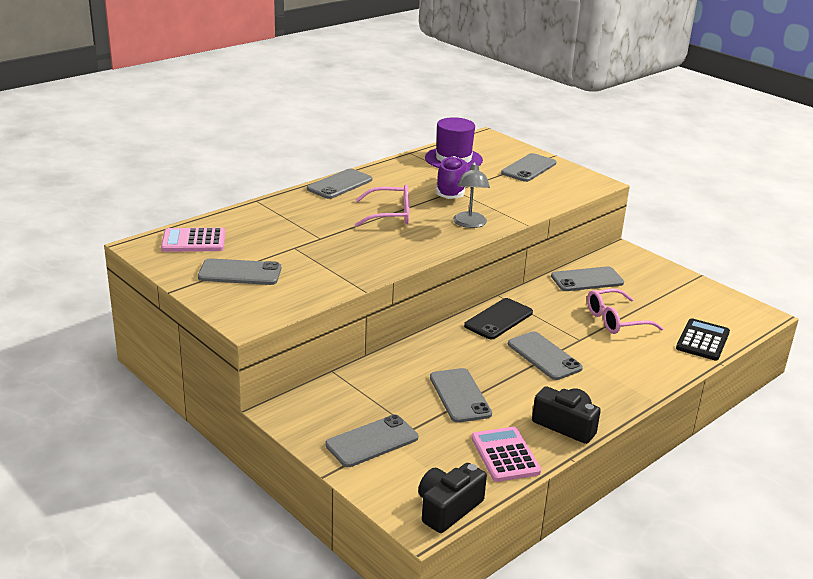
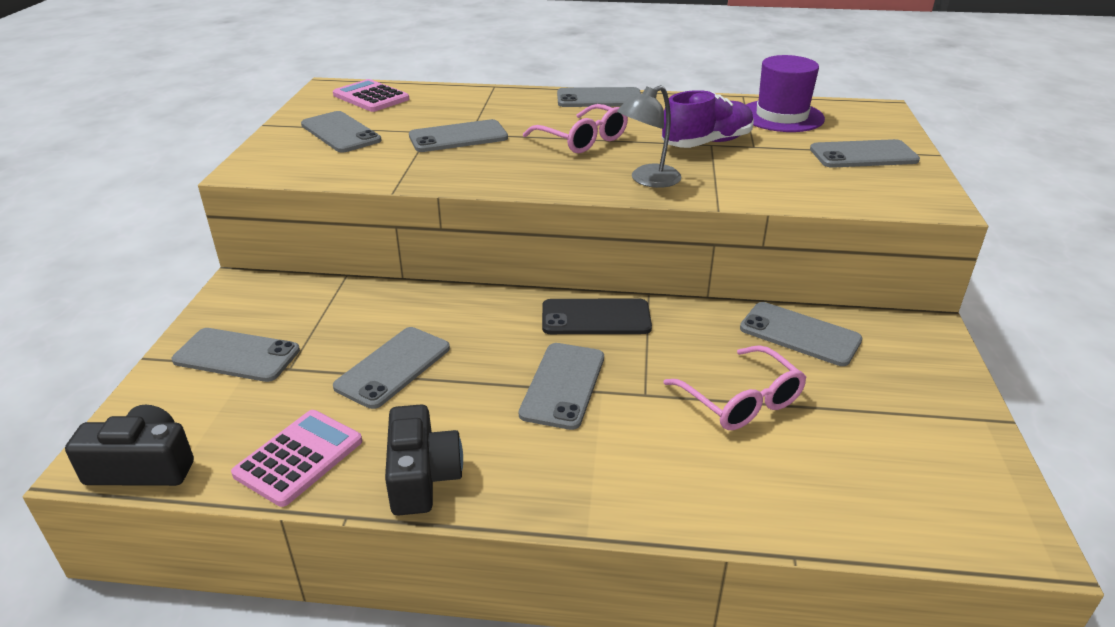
camera: 50 degrees right, 5 degrees up
(319, 243) = (458, 137): none -> grey phone
(615, 320) = (741, 401): pink glasses -> pink glasses turned 150 degrees counterclockwise
(702, 340) = (828, 507): black calculator -> none

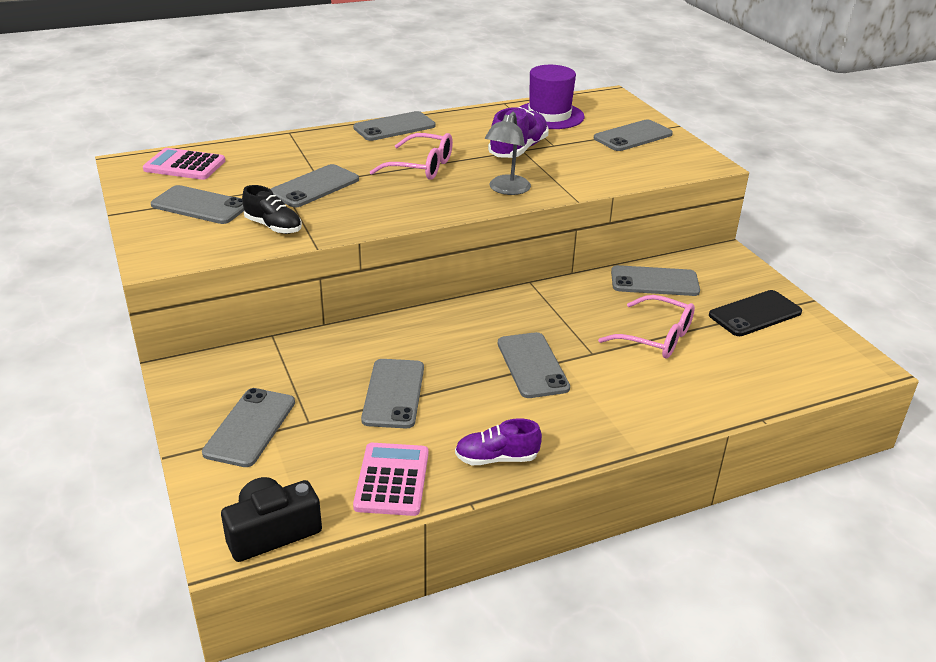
camera: 30 degrees left, 0 degrees up
(237, 355) = (250, 427): grey phone -> grey phone turned 60 degrees counterclockwise
(378, 164) = (273, 227): none -> black shoe
(422, 476) = (496, 458): black camera -> purple shoe
(596, 318) = (509, 310): black phone -> black phone (755, 314)

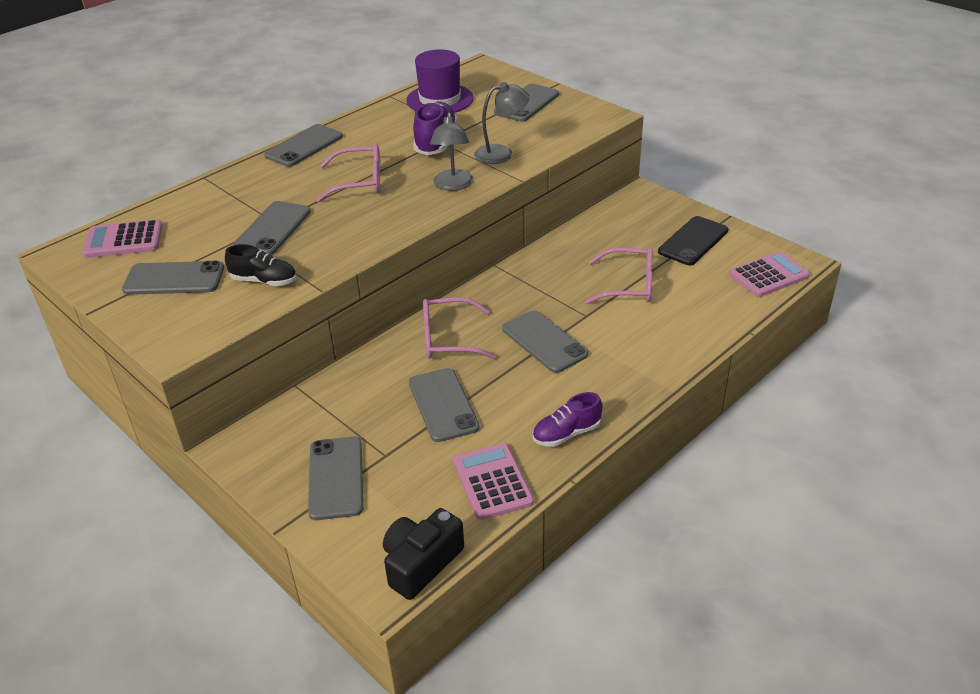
camera: 20 degrees left, 5 degrees up
(439, 336) = (448, 339): none -> pink glasses
(575, 173) = (501, 153): none -> grey lamp
(654, 282) = (598, 234): grey phone -> none
(821, 369) = (768, 275): none -> pink calculator

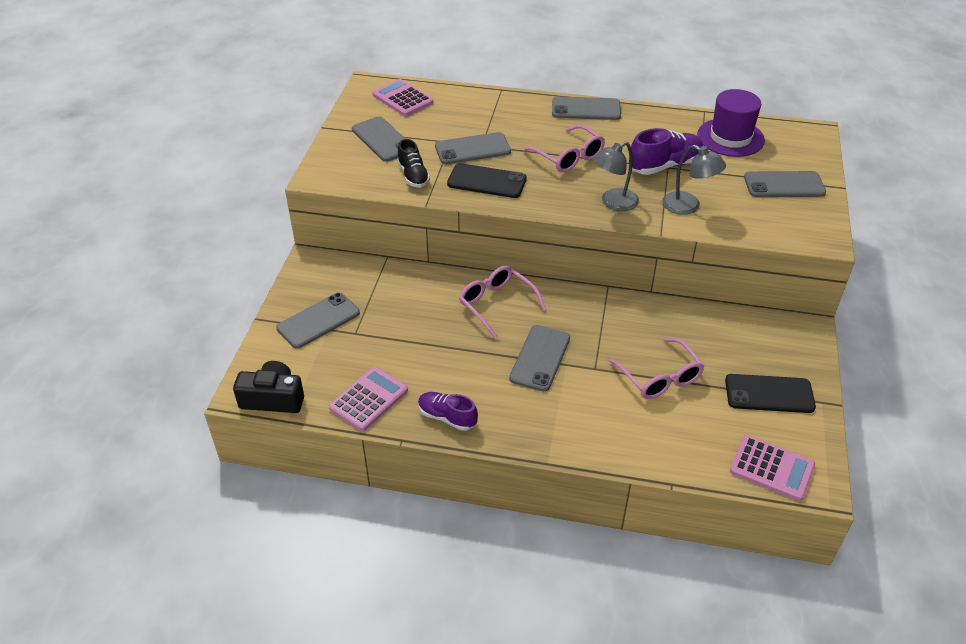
camera: 55 degrees right, 5 degrees up
(334, 239) = (487, 181): none -> black phone
(443, 405) = (425, 336): grey phone -> none

